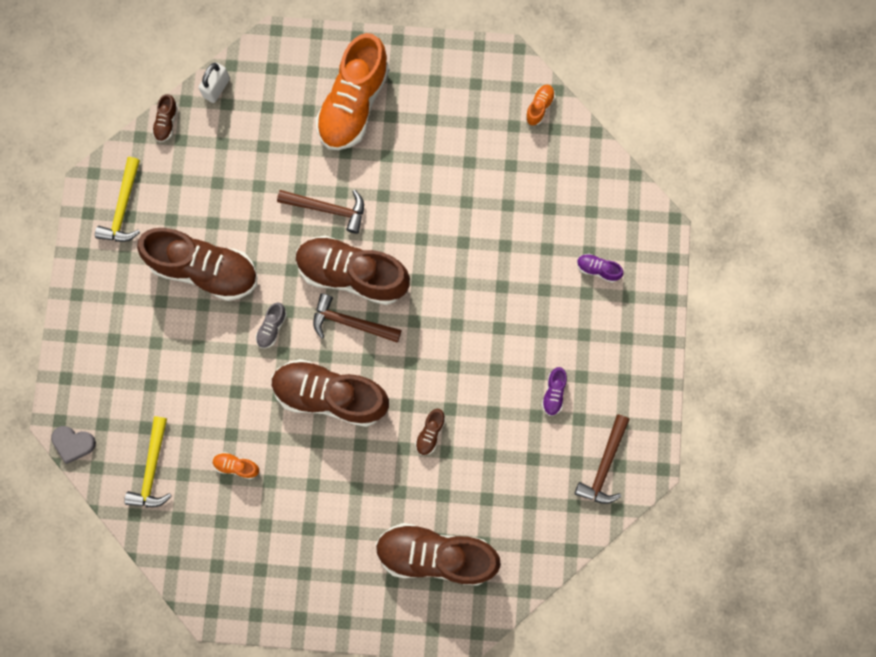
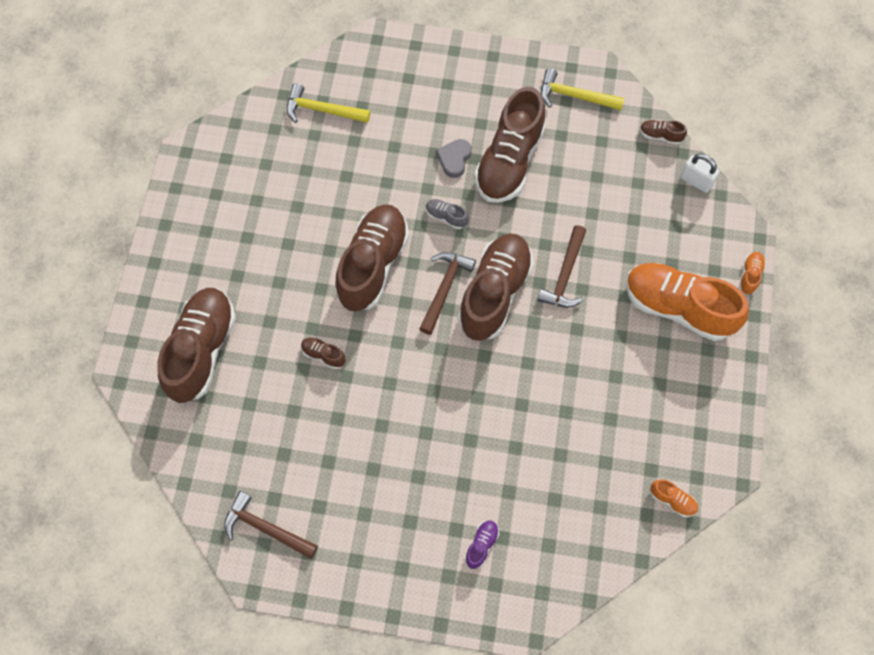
camera: 95 degrees right, 10 degrees down
(73, 443) = (354, 49): grey heart -> grey heart (454, 159)
(236, 466) = (315, 179): orange shoe -> orange shoe (750, 275)
(554, 393) = (349, 483): purple shoe -> none

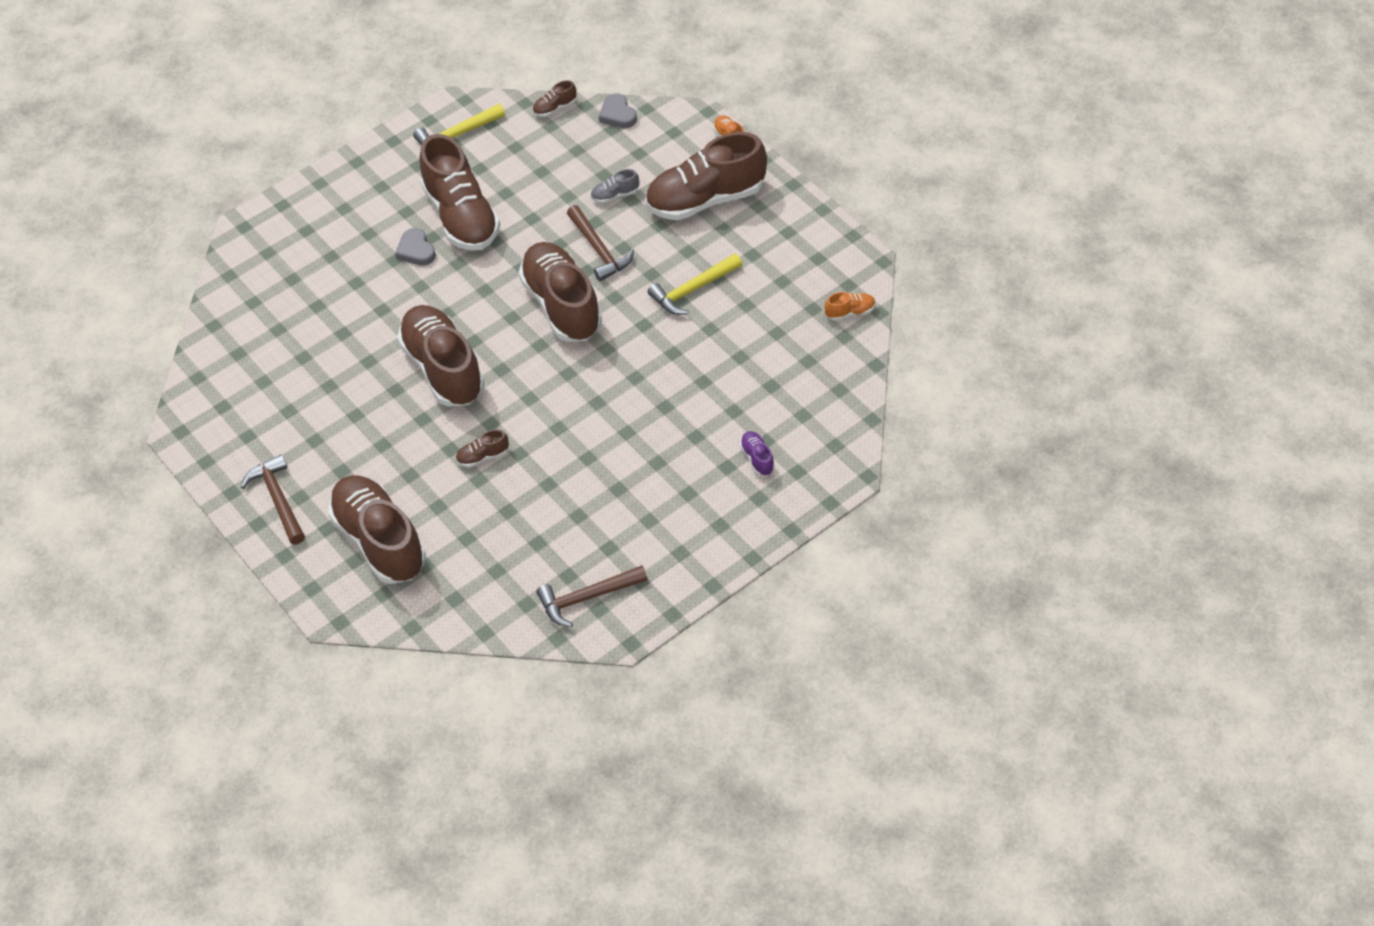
camera: 45 degrees left, 15 degrees down
(322, 110) = (263, 308): yellow hammer -> yellow hammer (693, 290)
(444, 289) = (520, 335): brown hammer -> brown hammer (278, 500)
(446, 217) = (460, 291): grey shoe -> grey shoe (615, 195)
(678, 307) = (705, 199): orange shoe -> brown shoe
(696, 181) = (617, 114): white padlock -> grey heart

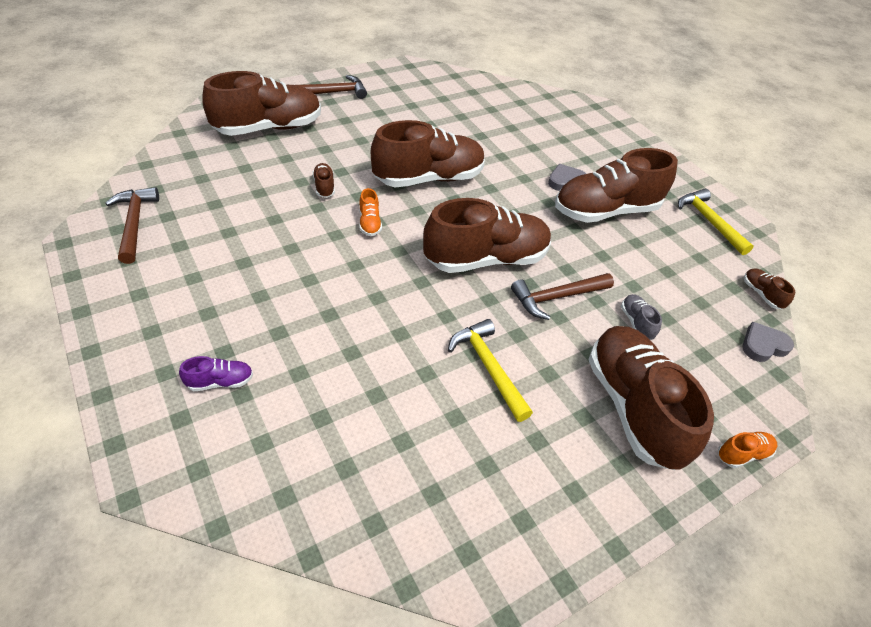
camera: 90 degrees right, 5 degrees down
(850, 312) = (415, 543): orange shoe -> orange shoe (369, 223)

